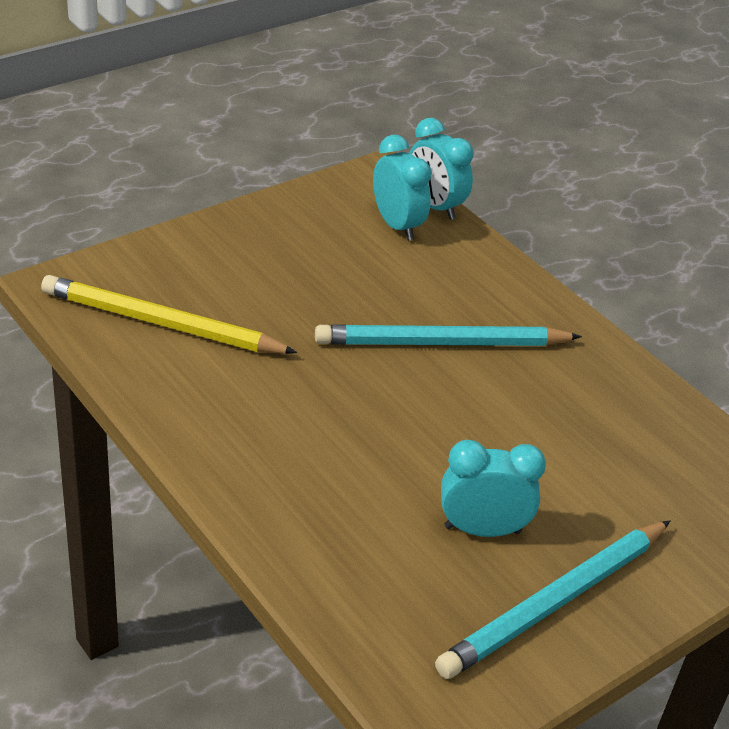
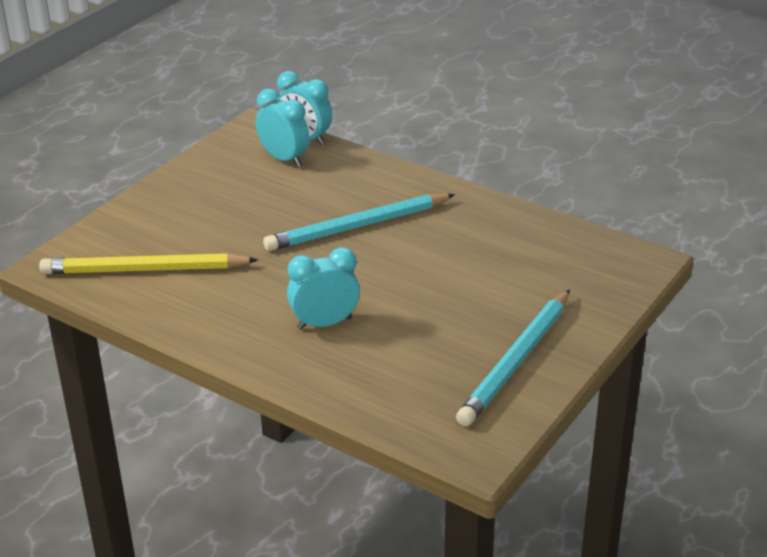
camera: 15 degrees left, 5 degrees down
(482, 529) = (445, 333): turquoise clock -> turquoise clock (324, 323)

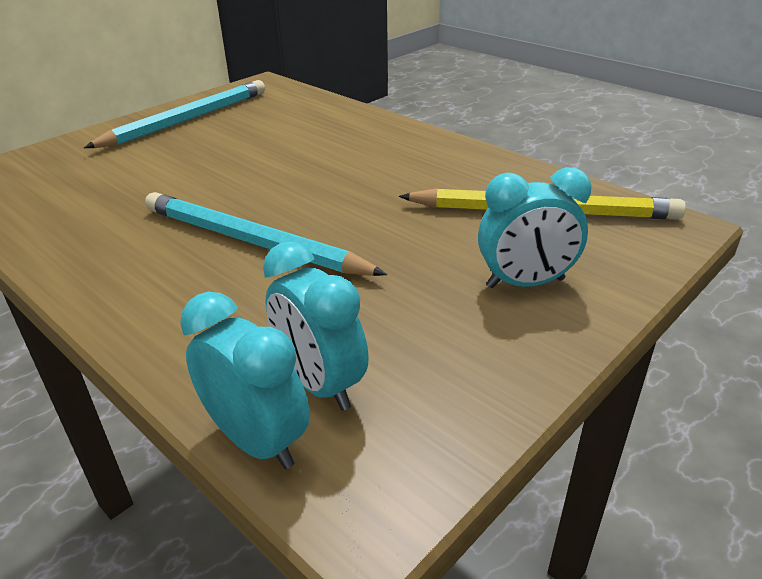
camera: 170 degrees left, 0 degrees up
(324, 323) = (339, 152): turquoise clock -> turquoise clock (525, 283)
(358, 226) = (253, 242): turquoise pencil -> turquoise pencil turned 135 degrees counterclockwise

